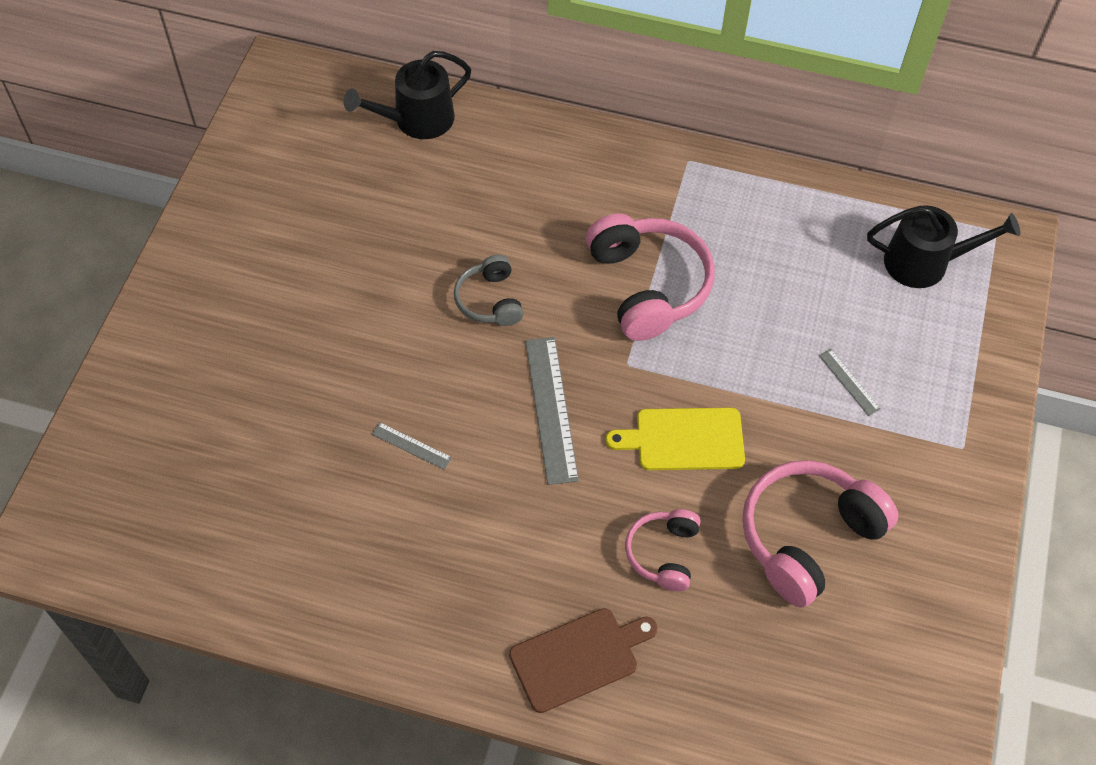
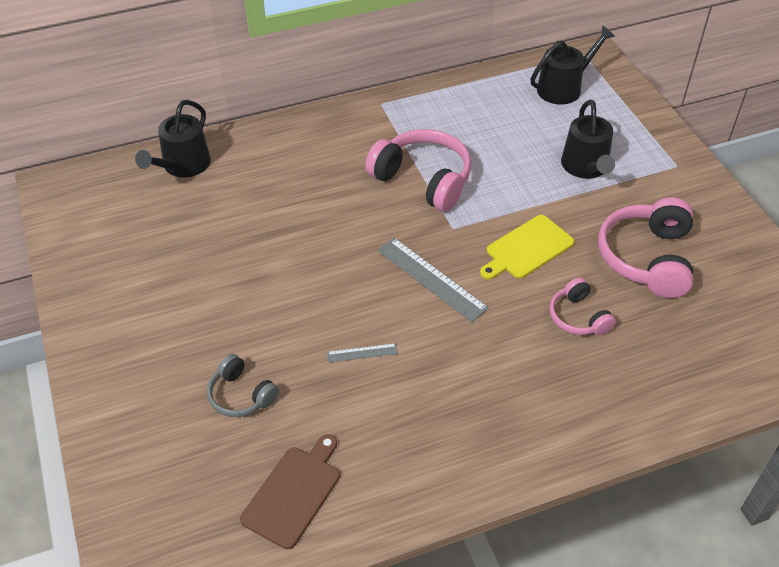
camera: 35 degrees left, 10 degrees down
(489, 300) = (332, 240): grey headphones -> grey headphones (241, 395)
(578, 658) = (589, 408): brown cutting board -> brown cutting board (294, 493)
(849, 382) = (586, 167): grey ruler -> black watering can

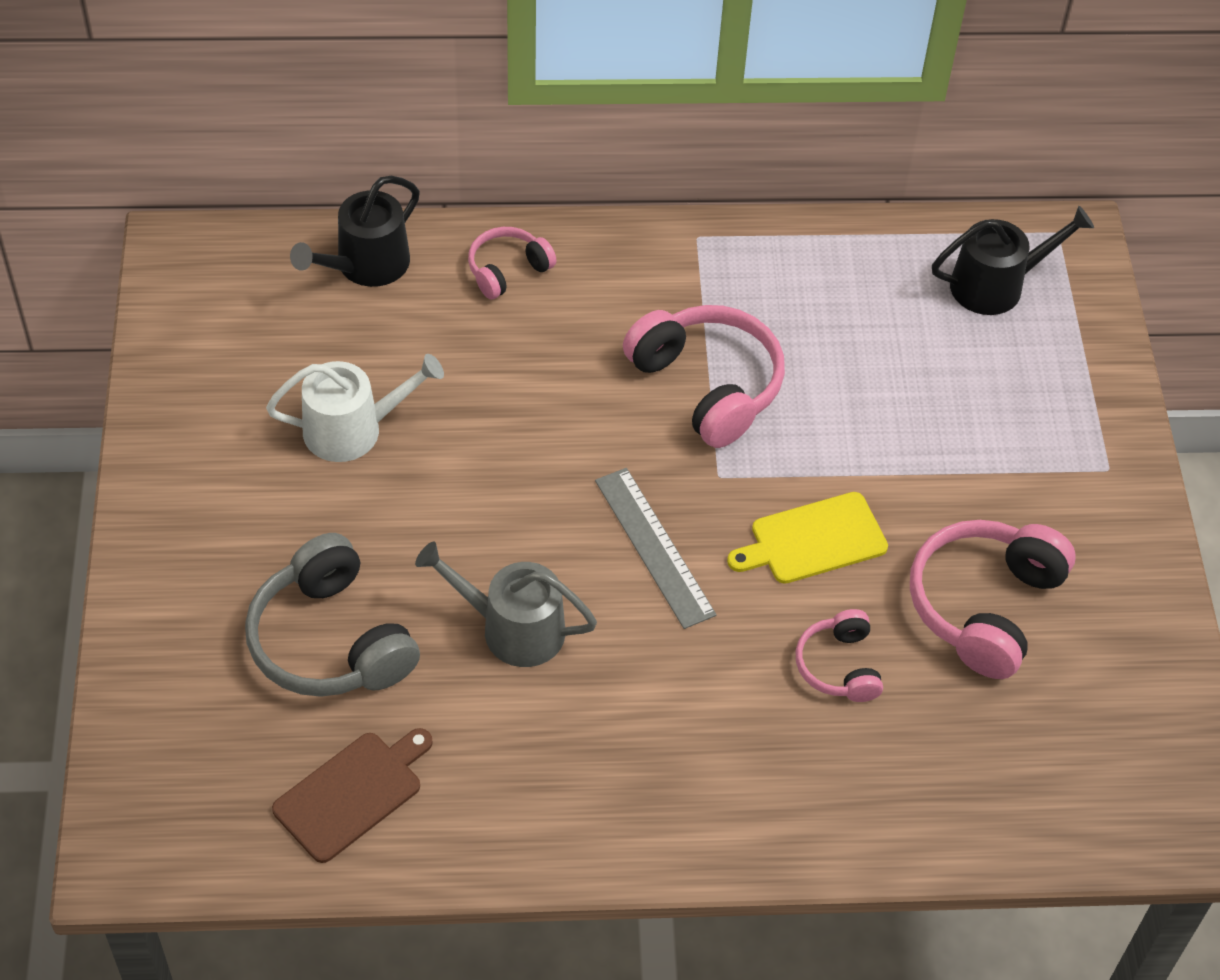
camera: 15 degrees right, 5 degrees up
(208, 261) = (352, 429): none -> white watering can
(241, 395) = (330, 641): grey headphones -> grey headphones, size x1.79
(273, 147) = (507, 270): none -> pink headphones
(362, 353) = (513, 629): grey ruler -> grey watering can
(586, 167) = (965, 432): black watering can -> none

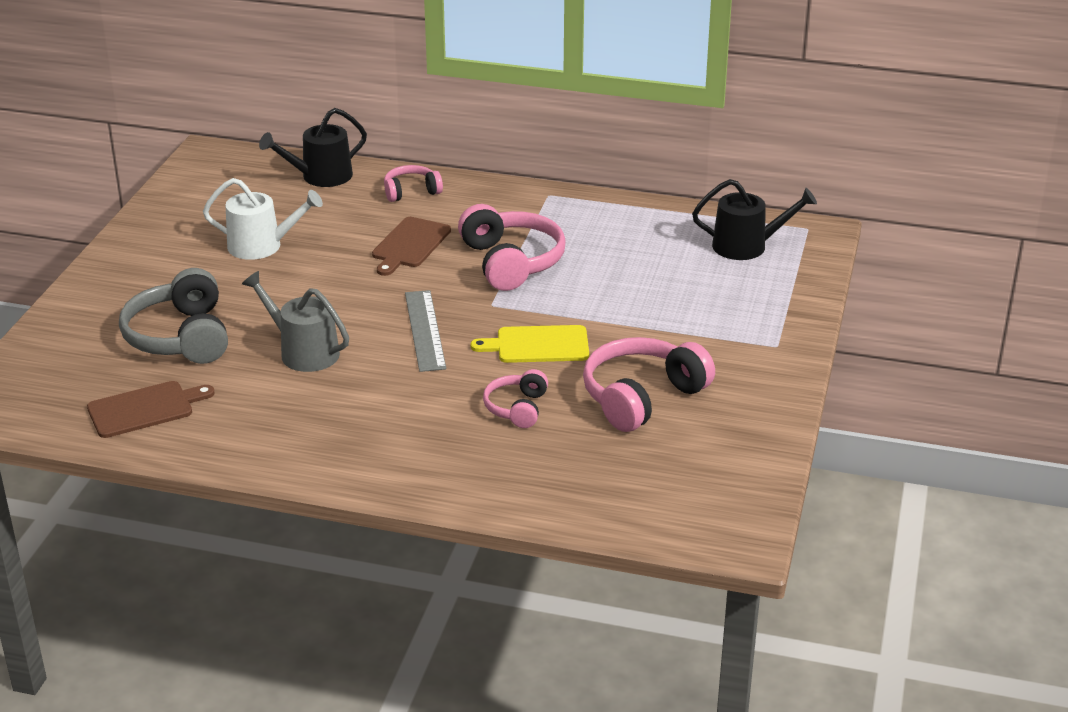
camera: 20 degrees right, 20 degrees down
(556, 381) = (409, 245): none -> brown cutting board

